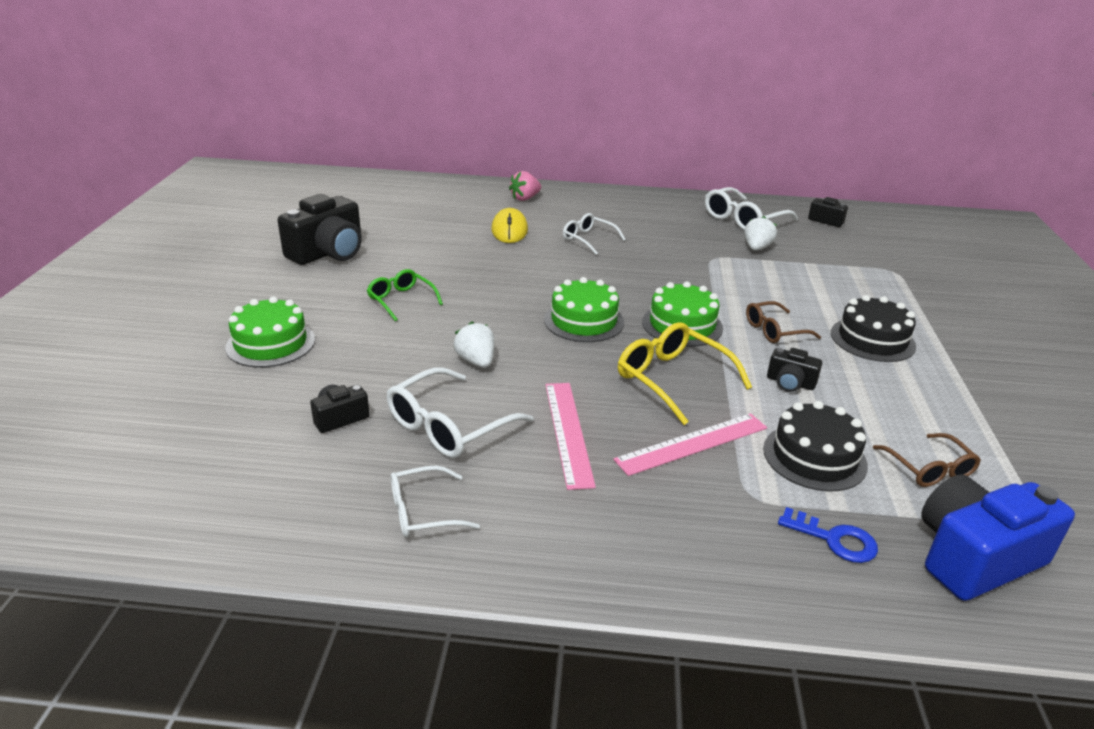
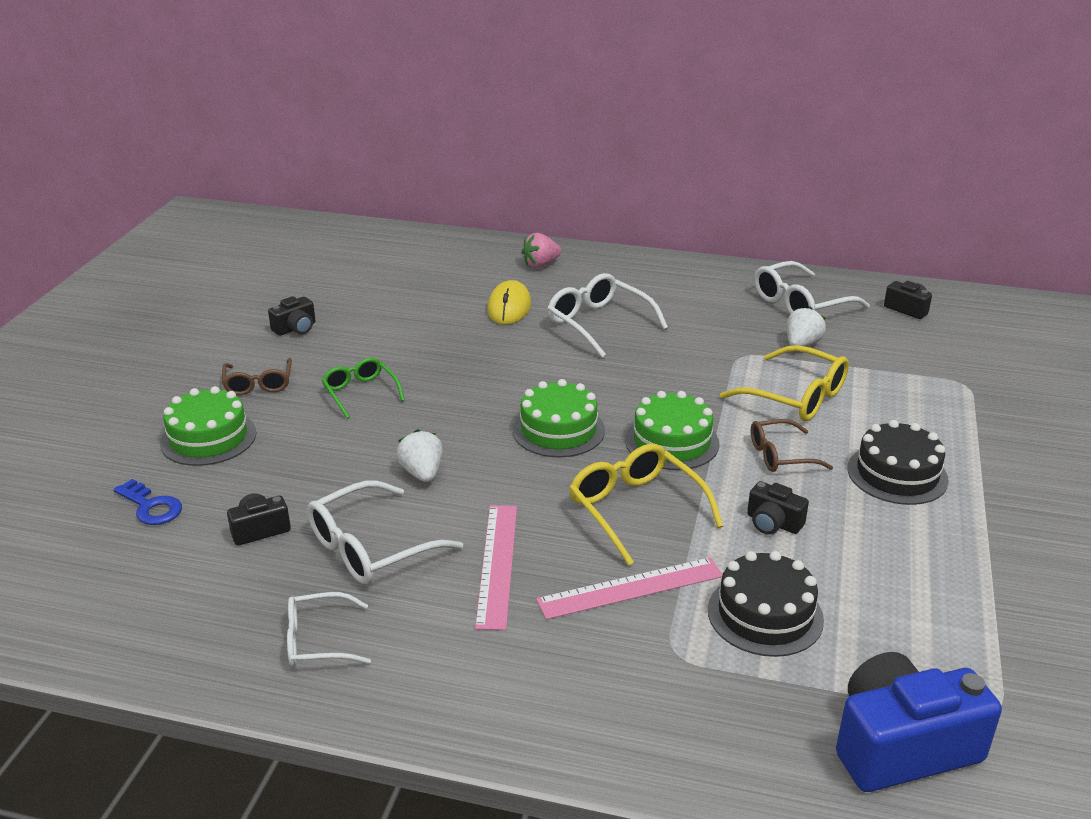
camera: 10 degrees right, 0 degrees up
(328, 253) = (295, 328): black camera -> black camera, size x0.49
(588, 239) = (598, 324): white glasses -> white glasses, size x1.57
(768, 286) = (796, 397): none -> yellow glasses
(834, 539) = (748, 711): blue key -> blue key (151, 507)
(929, 469) = (895, 640): brown glasses -> brown glasses (258, 384)

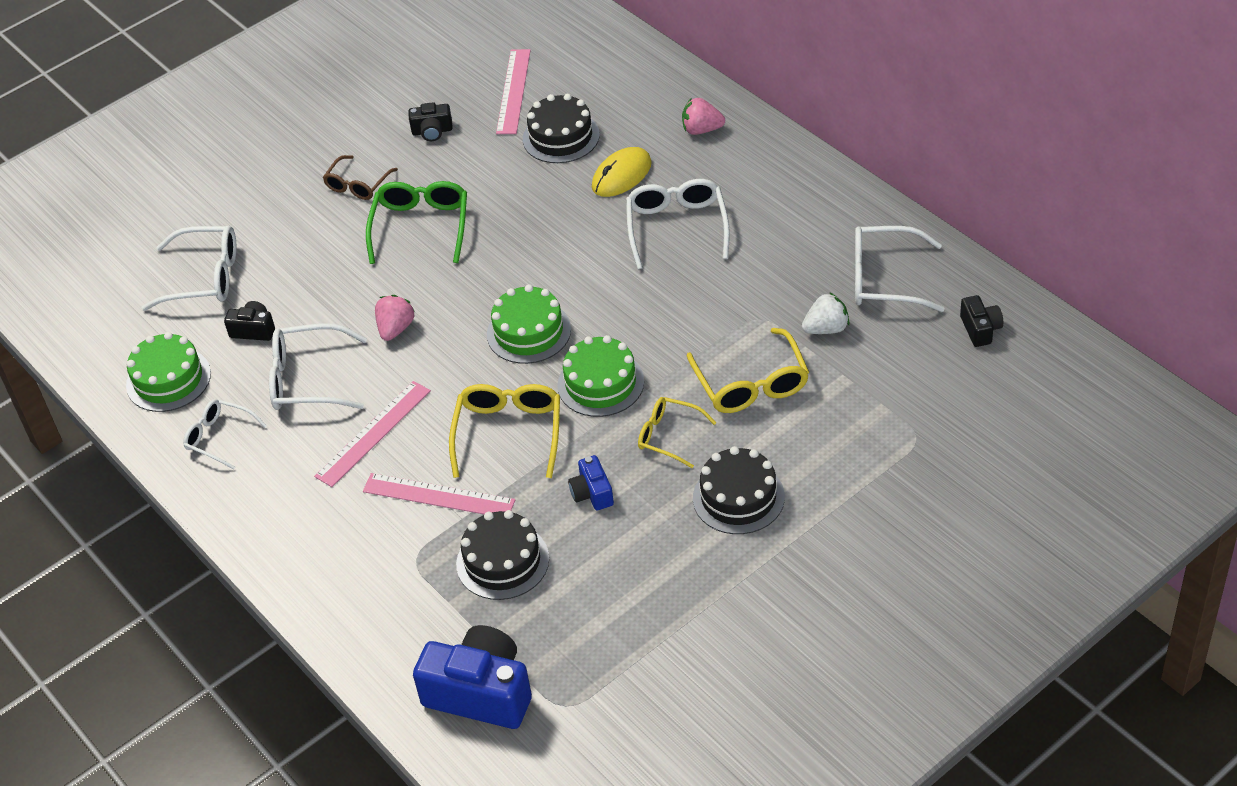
camera: 40 degrees right, 15 degrees up
(151, 507) = (204, 277): blue key -> white glasses
(208, 438) = (284, 227): green cake -> green cake (168, 379)
(345, 285) = (513, 91): none -> pink ruler
(360, 393) = (421, 227): green glasses -> green glasses, size x1.57
(422, 473) = (396, 329): white strawberry -> pink strawberry
(424, 300) = (561, 137): none -> black cake
(773, 523) = (592, 493): black camera -> blue camera
(780, 455) = (669, 436): brown glasses -> yellow glasses

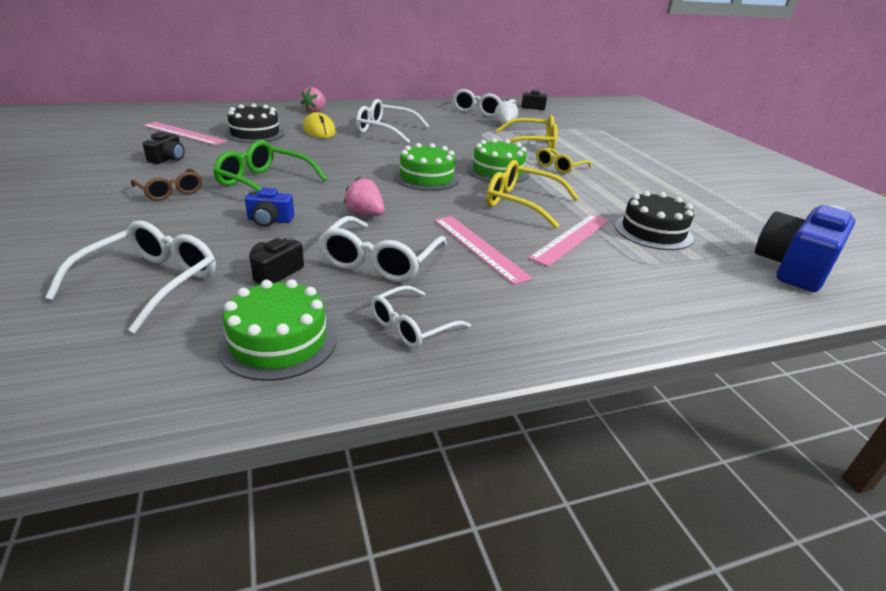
camera: 75 degrees left, 15 degrees down
(592, 493) = (597, 193): blue camera -> blue camera (270, 220)
(738, 497) = (620, 164): black cake -> none

